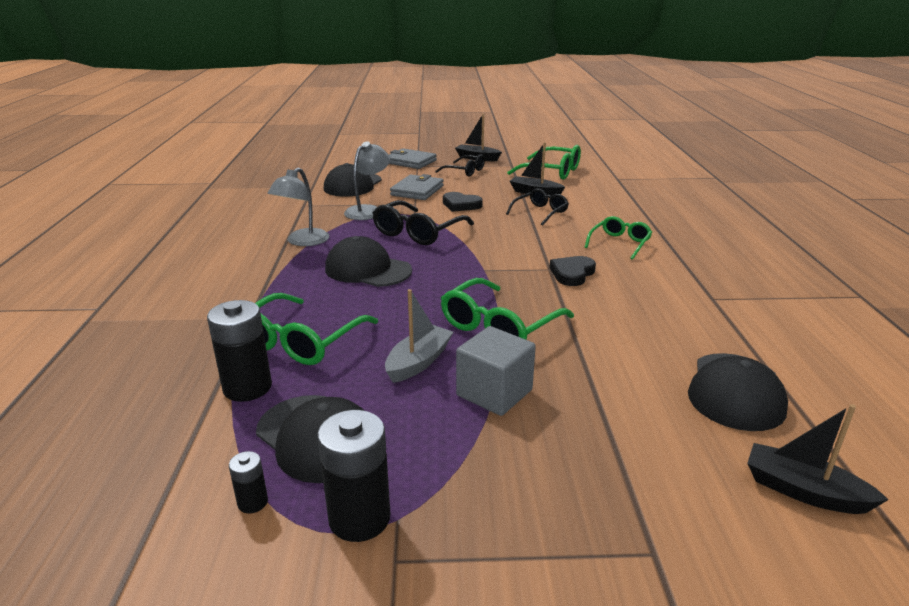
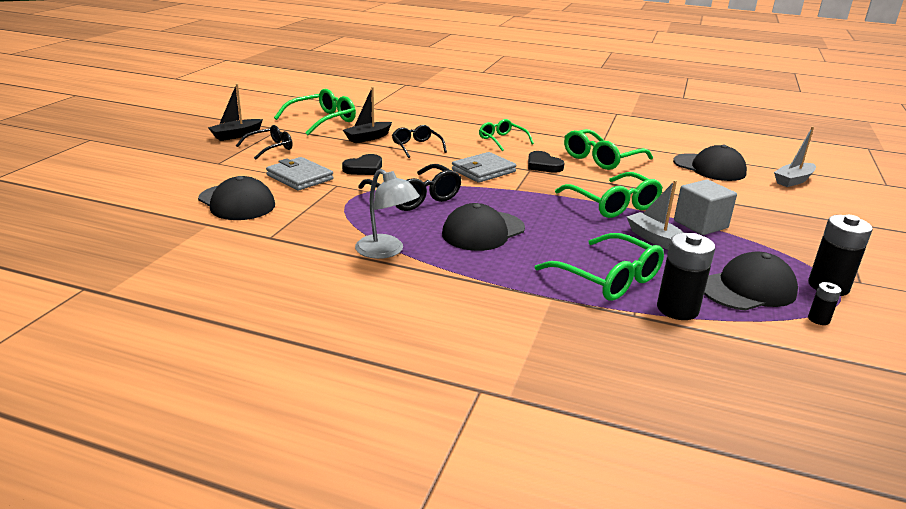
camera: 70 degrees left, 0 degrees up
(368, 210) = (331, 208): grey lamp -> none
(410, 162) = (198, 163): grey wallet -> grey wallet (483, 171)
(645, 304) = (601, 159): none -> green glasses
(803, 491) = (793, 180): black boat -> grey boat

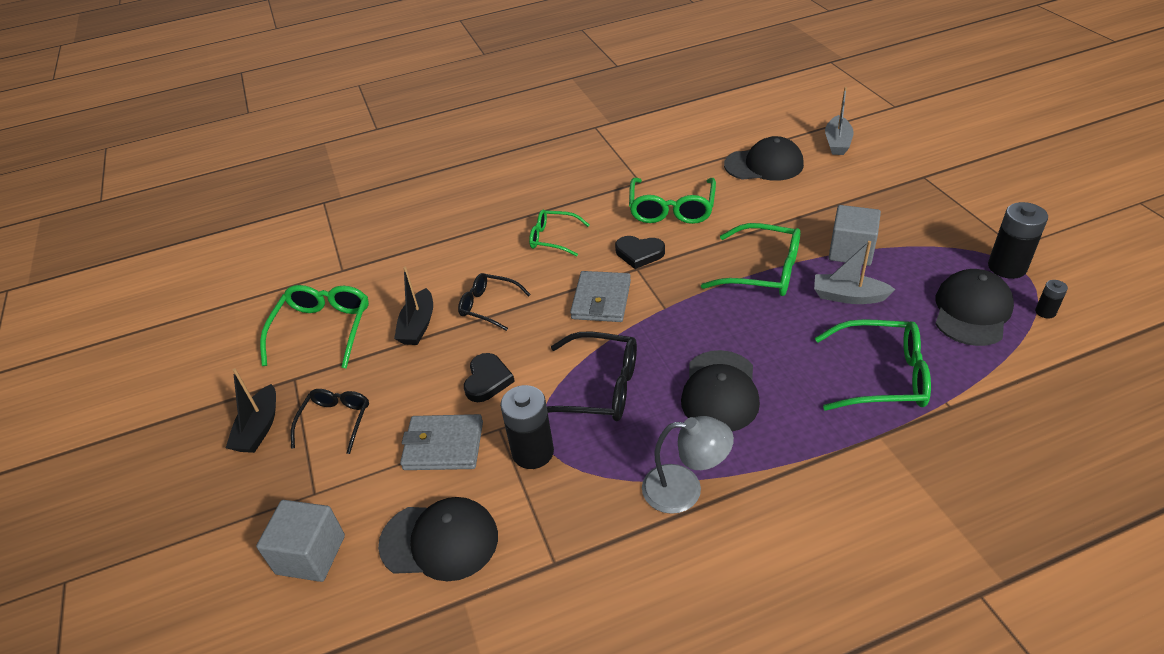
camera: 35 degrees left, 15 degrees up
(180, 178) = (311, 554): none -> grey cube
(677, 309) = (965, 374): black battery -> black battery (533, 452)

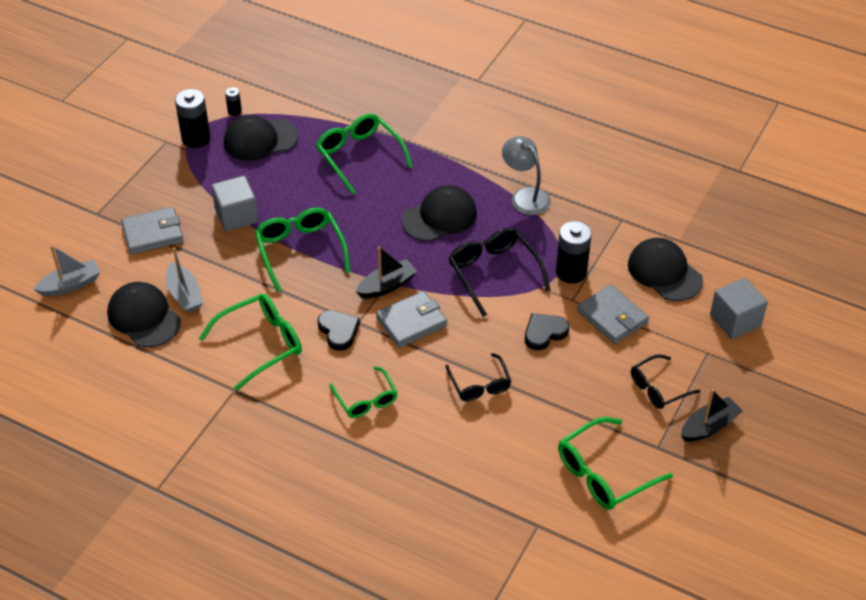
camera: 135 degrees left, 5 degrees up
(418, 326) = (540, 413): black boat -> black boat (387, 286)
(848, 296) = (292, 198): grey boat -> grey boat (184, 295)
(868, 197) = (153, 233): none -> grey wallet

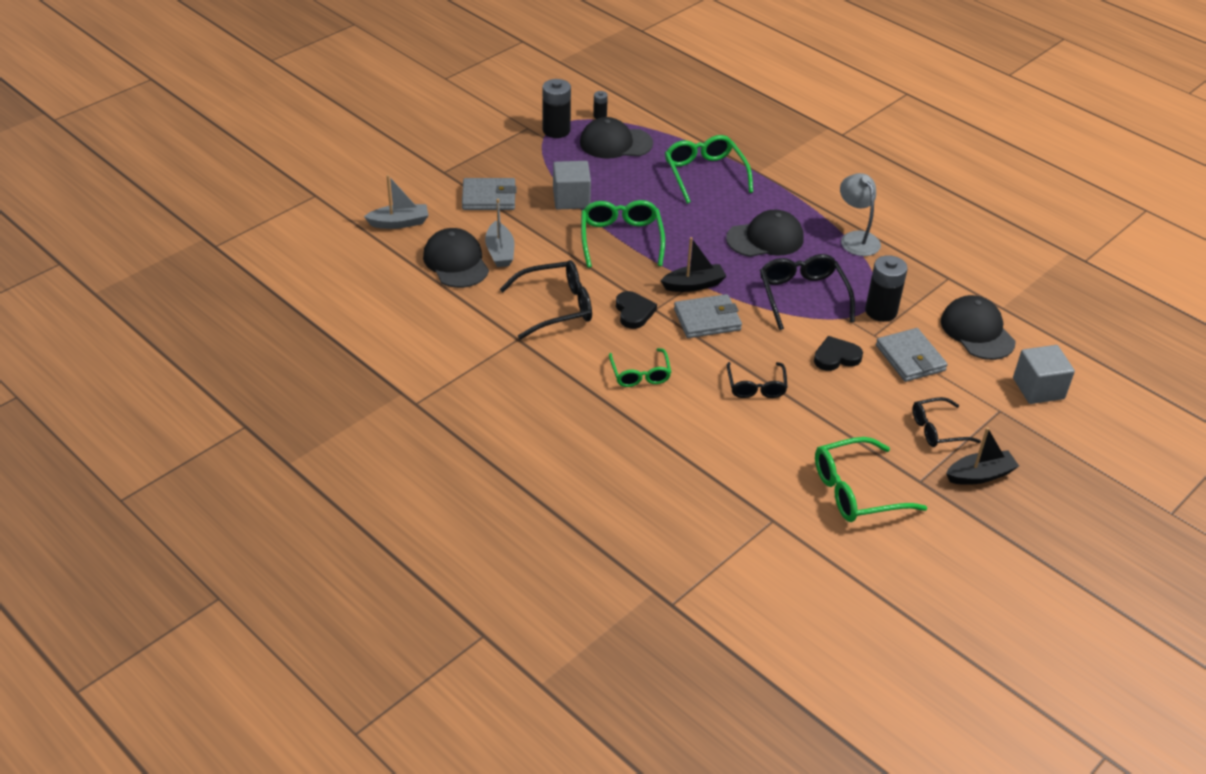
camera: 15 degrees right, 5 degrees down
(261, 344) = (556, 307): green glasses -> black glasses

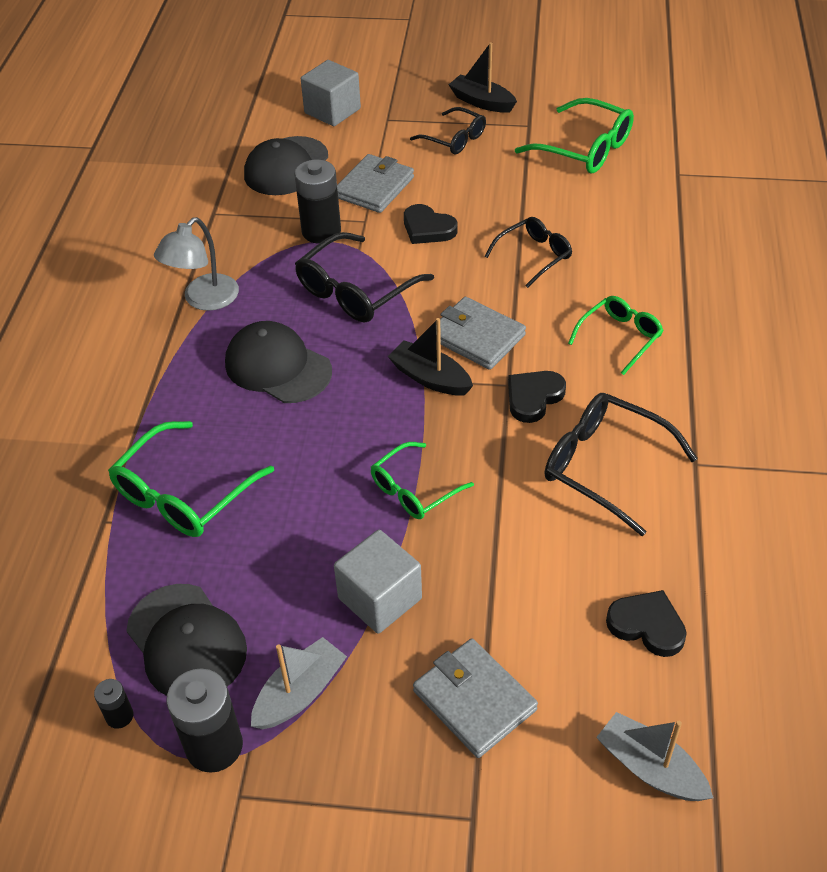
camera: 125 degrees left, 5 degrees up
(456, 262) = (647, 625): black cap -> black heart
(500, 252) = (574, 593): grey boat -> grey boat (300, 693)
(621, 239) = (414, 490): green glasses -> green glasses, size x0.64

